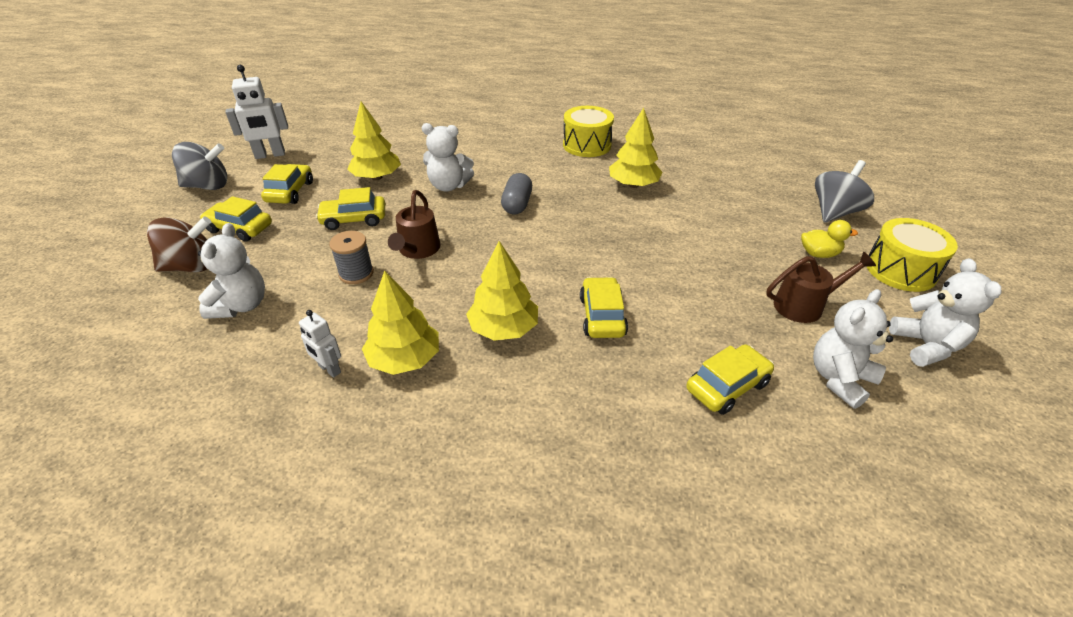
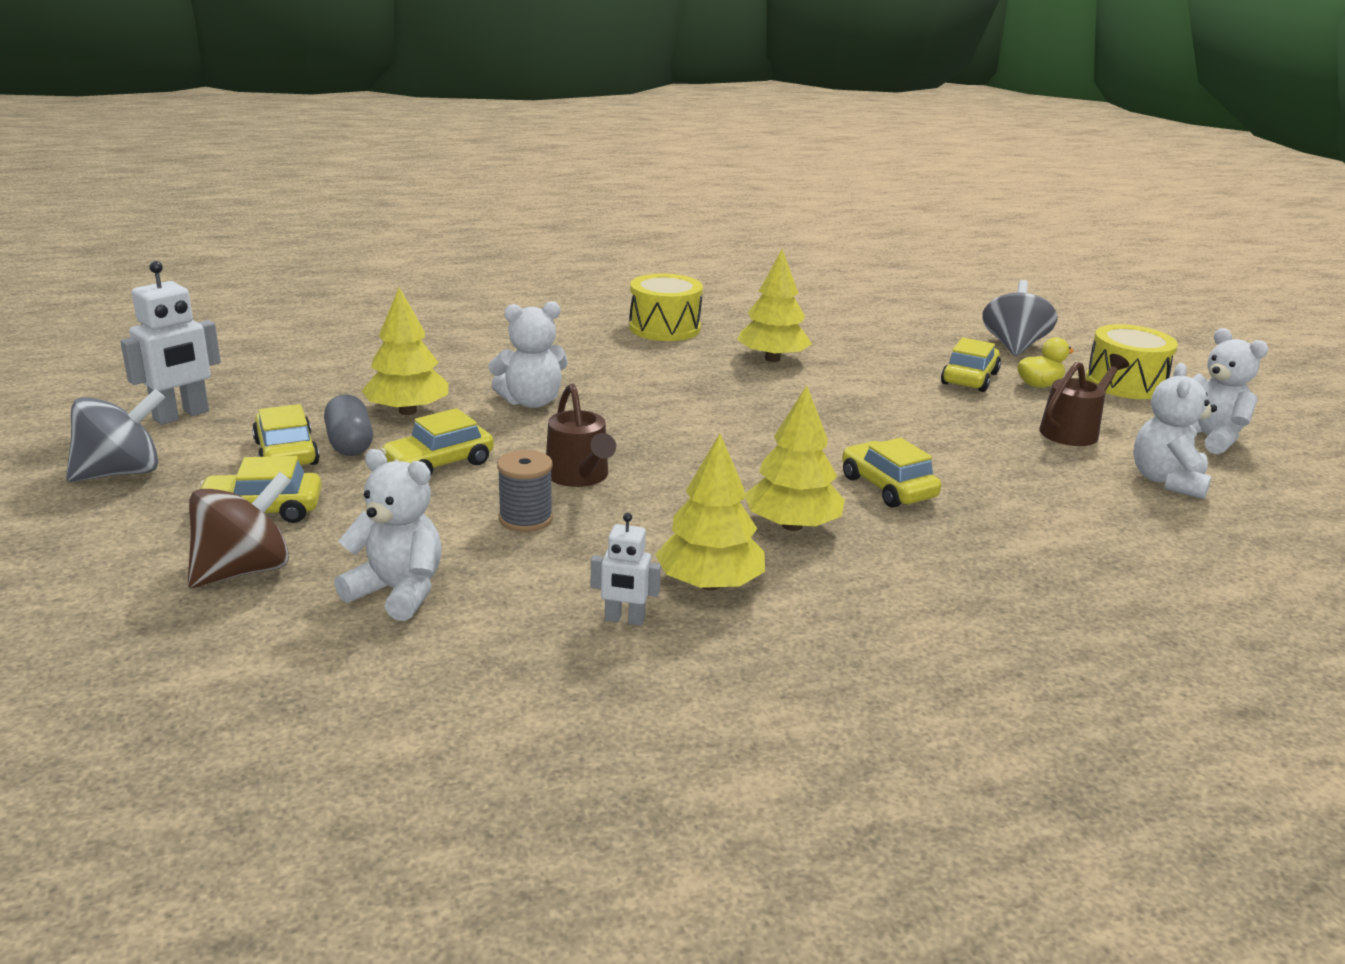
camera: 30 degrees left, 15 degrees down
(241, 305) = (398, 592): white teddy bear -> white teddy bear turned 45 degrees counterclockwise
(517, 204) = (652, 404): grey capsule -> grey capsule (350, 444)
(727, 386) = (1079, 513): yellow car -> yellow car (969, 378)

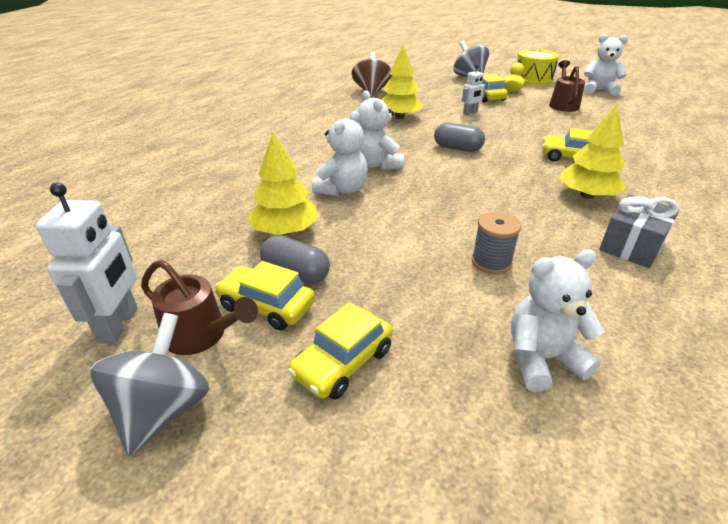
camera: 40 degrees left, 10 degrees up
(244, 570) = (432, 421): brown spinning top -> brown spinning top (371, 92)
(439, 463) = (376, 255): yellow car -> none
(580, 476) = (458, 221): brown watering can -> brown watering can (201, 335)
(624, 620) = (653, 291): white robot -> white robot (470, 113)
(664, 328) = (319, 120): yellow drum -> none
(710, 584) = (632, 245): yellow tree -> grey gift
(758, 417) = (457, 148): none -> grey capsule
(1167, 481) = (628, 112): white teddy bear -> white teddy bear (377, 165)

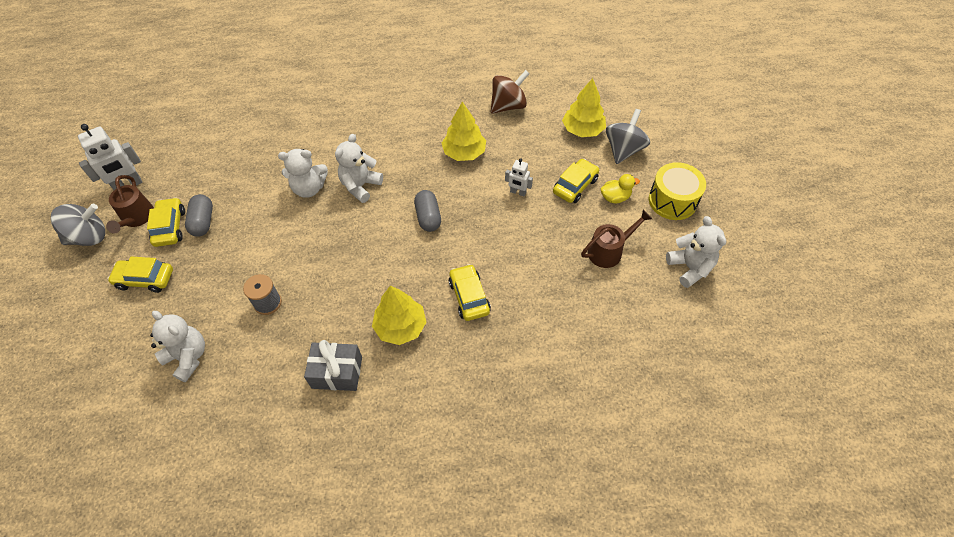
camera: 55 degrees right, 20 degrees up
(285, 231) = (241, 192): yellow tree -> yellow tree (582, 130)

